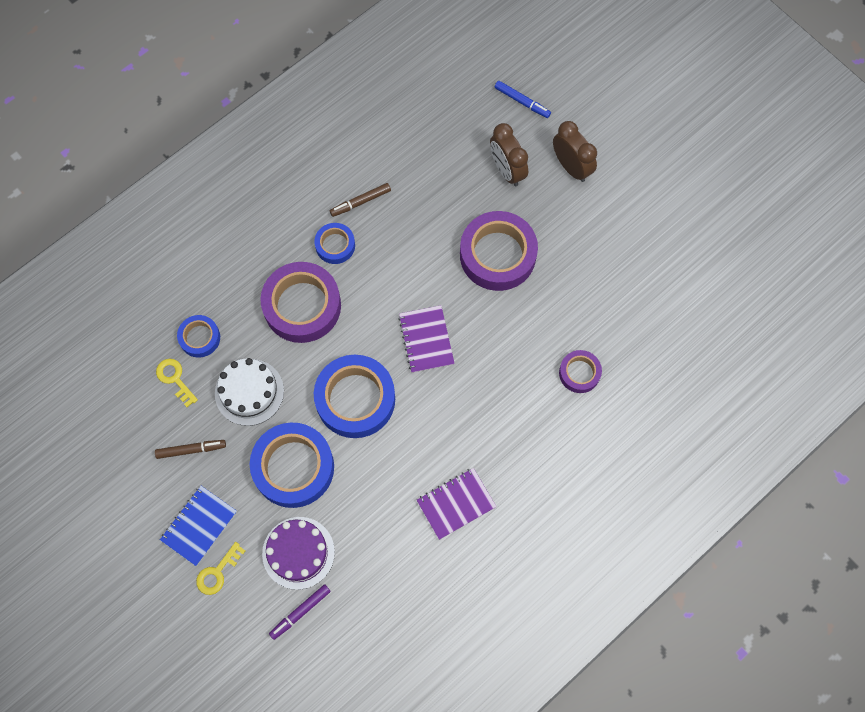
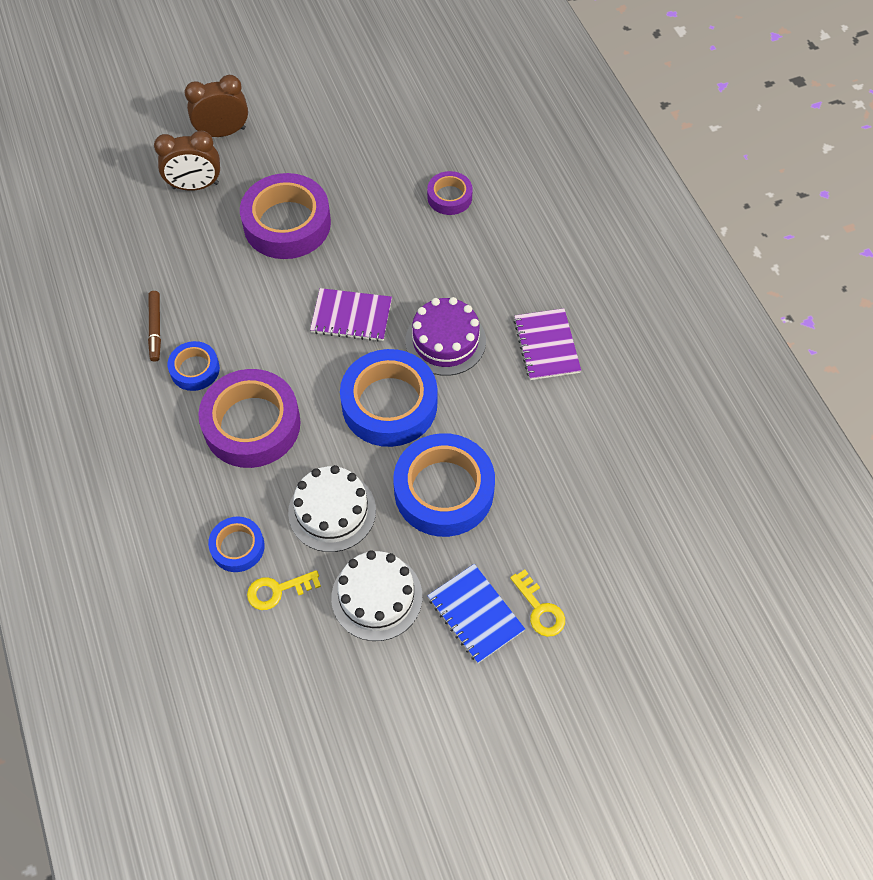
camera: 70 degrees left, 10 degrees down
(191, 450) = (377, 597): brown marker -> white cake
(298, 553) = (546, 515): purple cake -> purple cake (445, 341)
(300, 612) = (616, 533): purple marker -> none
(522, 102) = (124, 149): blue marker -> none

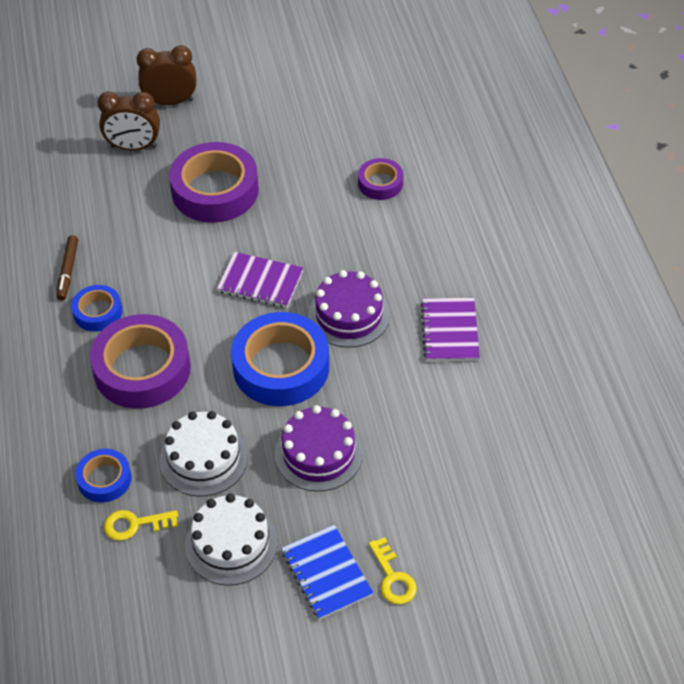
camera: 10 degrees right, 10 degrees down
(444, 490) = (318, 453): blue tape -> purple cake

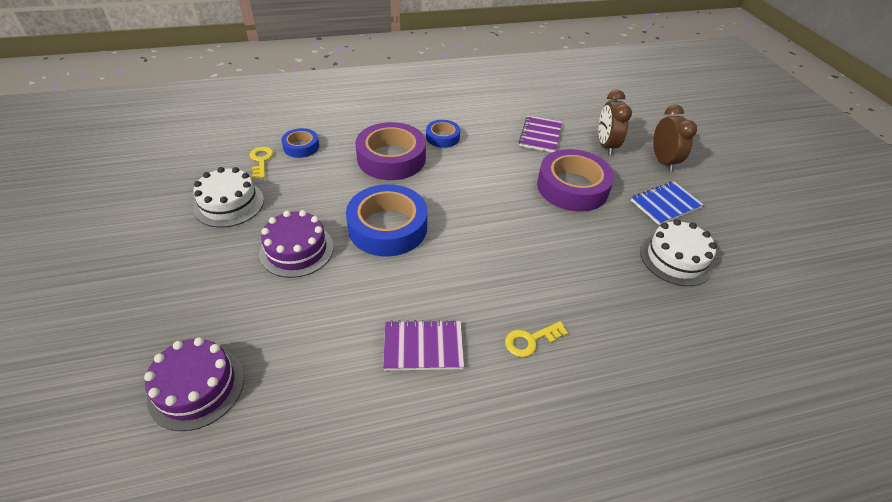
camera: 85 degrees right, 5 degrees down
(68, 271) = (478, 124): brown marker -> none
(203, 458) = (307, 189): white cake -> white cake (676, 258)
(260, 282) = (477, 214): purple notebook -> purple notebook (540, 135)
(326, 573) = (182, 254): blue notebook -> blue notebook (665, 204)
(349, 315) = (443, 269): purple cake -> purple cake (196, 387)
(380, 183) = (613, 294): purple tape -> none
(392, 577) = (160, 295): yellow key -> yellow key (531, 340)

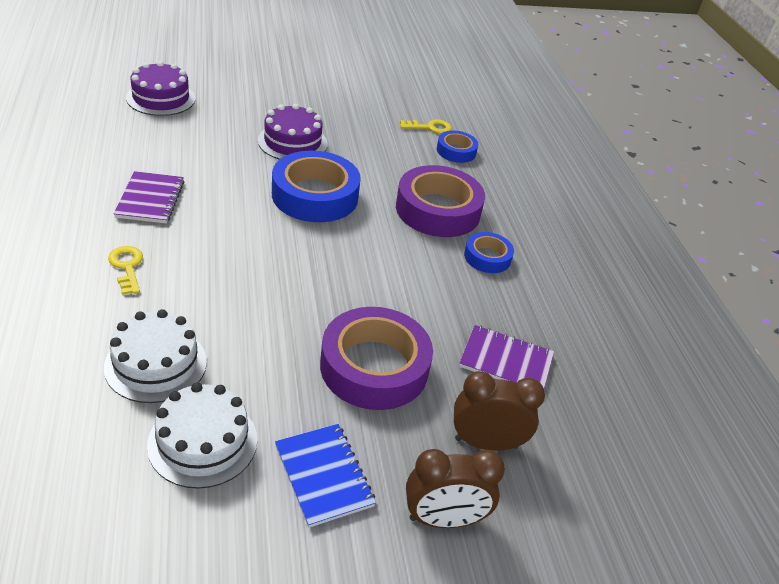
camera: 90 degrees right, 5 degrees down
(229, 204) = (362, 110): white cake -> white cake (156, 364)

